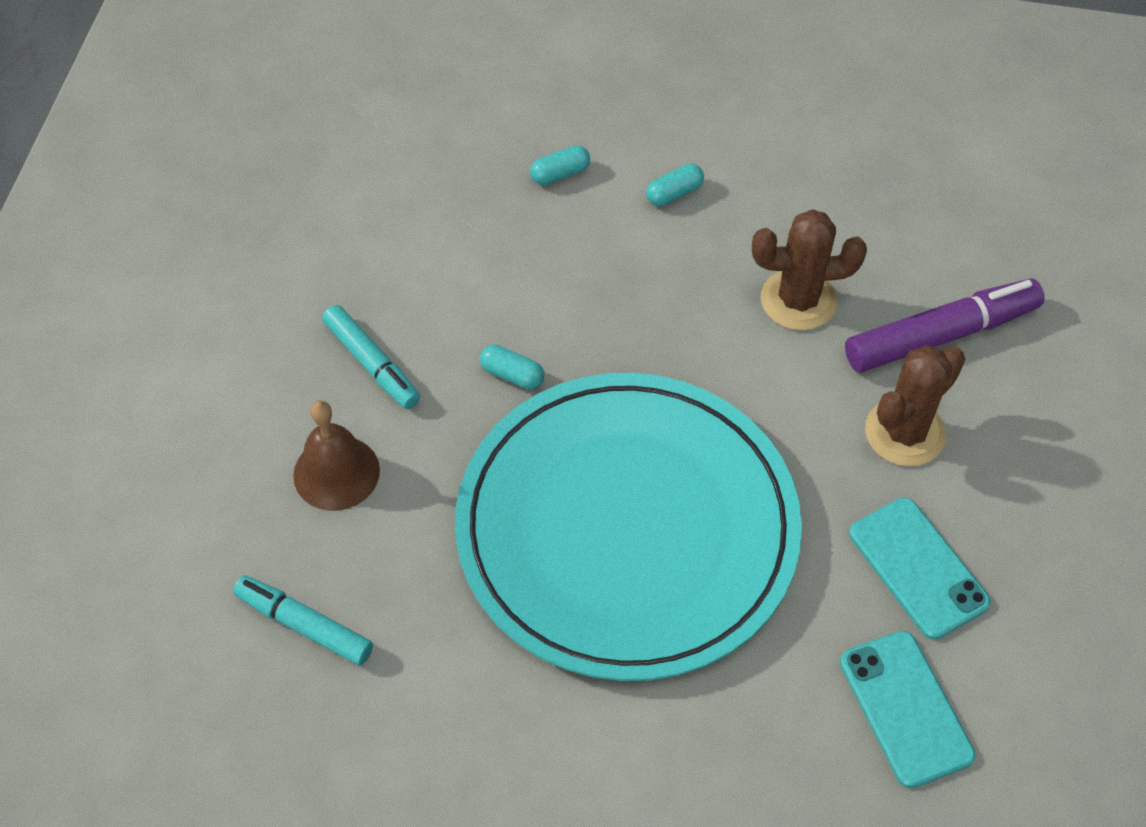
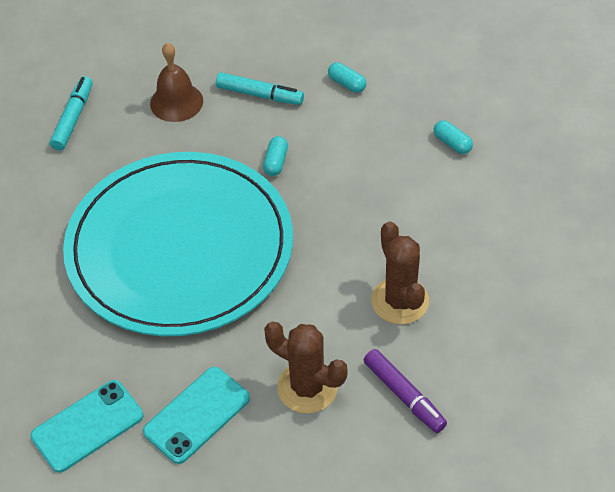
camera: 75 degrees right, 5 degrees down
(371, 363) = (259, 94): turquoise marker -> turquoise marker turned 105 degrees counterclockwise
(674, 193) = (465, 209): turquoise capsule -> turquoise capsule (347, 84)
(939, 335) = (404, 395): purple marker -> purple marker, size x0.66

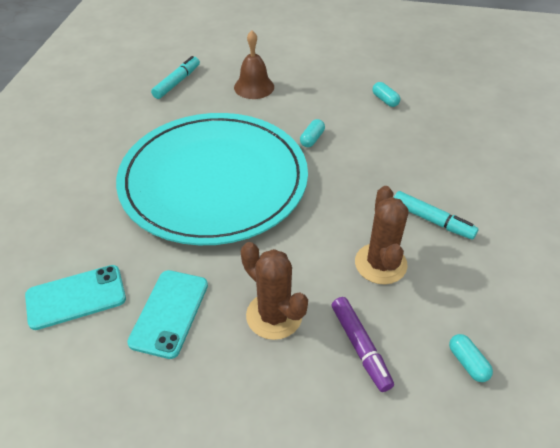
camera: 15 degrees right, 5 degrees down
(197, 415) = (169, 313): turquoise phone -> turquoise phone turned 45 degrees counterclockwise
(259, 94) = (316, 94): turquoise marker -> turquoise marker (432, 220)
(452, 143) = (459, 155): turquoise capsule -> turquoise capsule (467, 363)

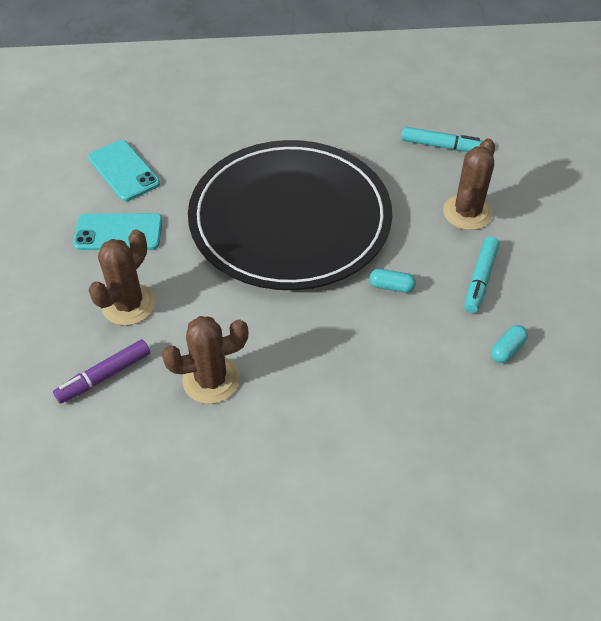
camera: 75 degrees right, 5 degrees up
(214, 180) = (290, 219): turquoise plate -> black plate
(254, 87) = (467, 212): brown bell -> brown cactus
(432, 220) = (291, 423): turquoise marker -> turquoise marker (480, 279)
(467, 363) = (99, 469): turquoise capsule -> none

